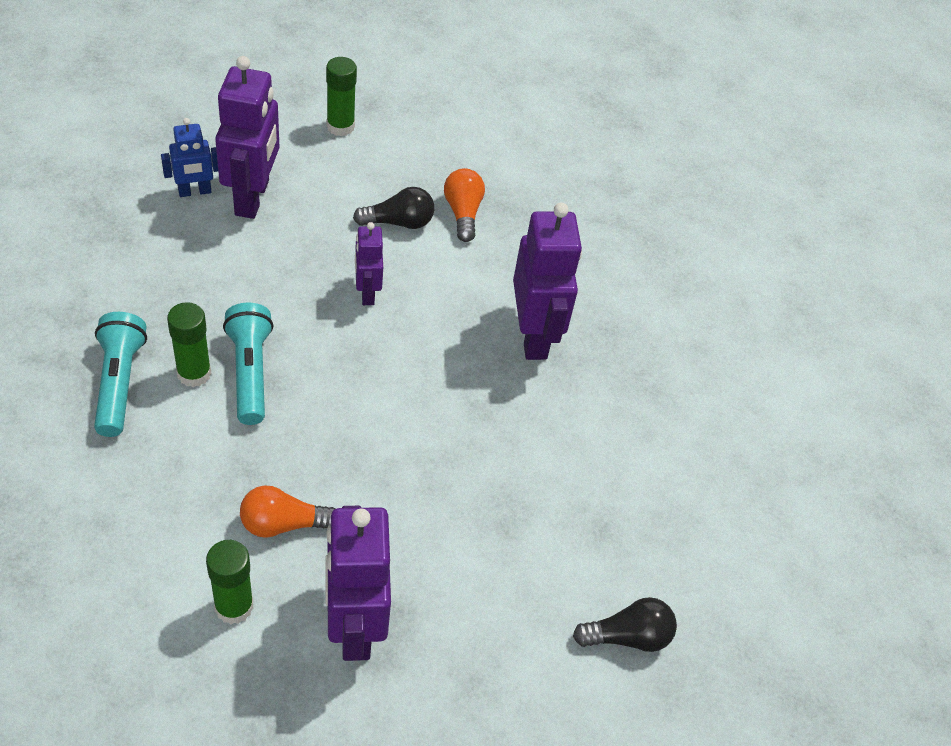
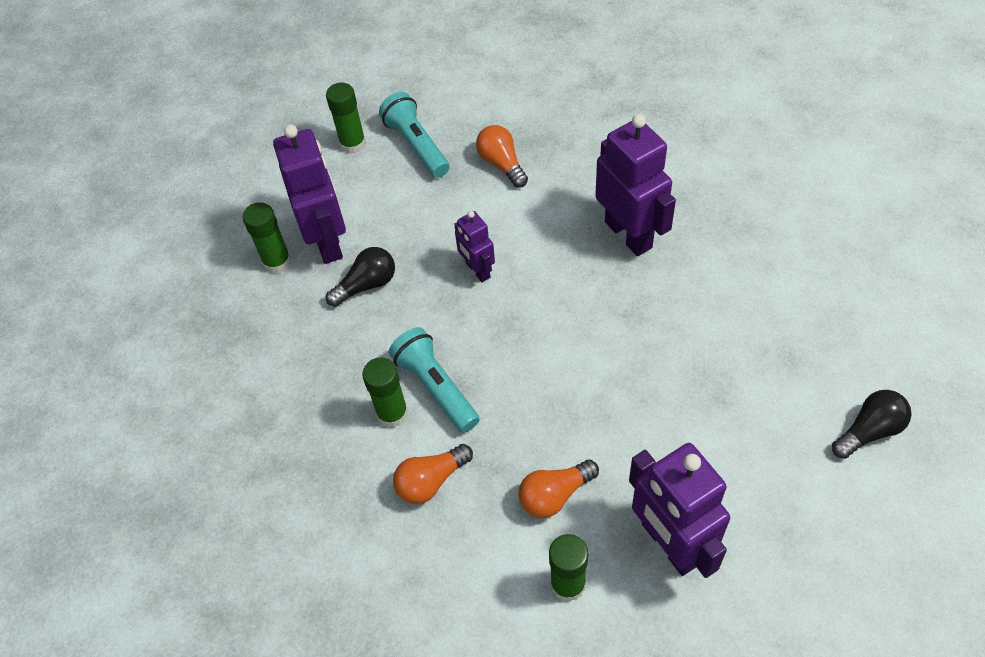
camera: 15 degrees left, 5 degrees up
(119, 383) = (338, 456): turquoise flashlight -> turquoise flashlight (417, 145)
(182, 449) = (431, 481): none -> orange light bulb
(195, 192) = (277, 262): blue robot -> green glue stick
(399, 222) = (458, 199): black light bulb -> black light bulb (367, 285)

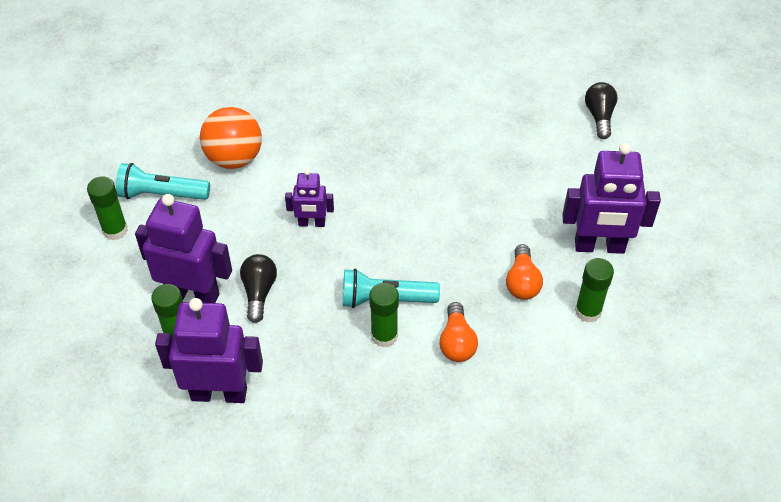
camera: 60 degrees left, 5 degrees down
(502, 164) = (234, 159): orange light bulb -> orange ball
(629, 234) = (363, 131): purple robot -> purple robot (219, 393)

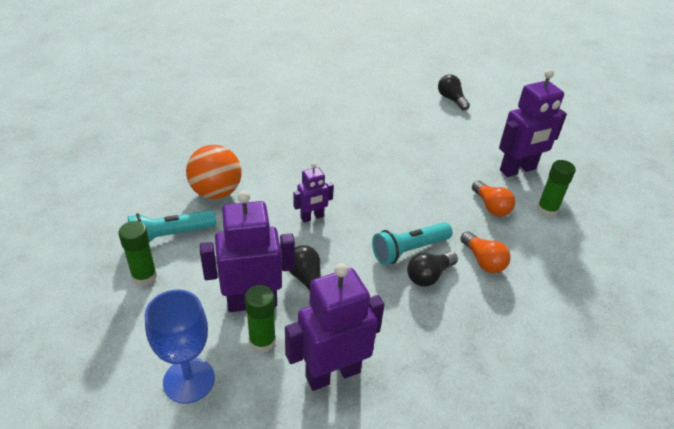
camera: 30 degrees left, 10 degrees down
(96, 346) = (189, 380): none -> blue goblet
(384, 336) = (429, 276): green glue stick -> black light bulb

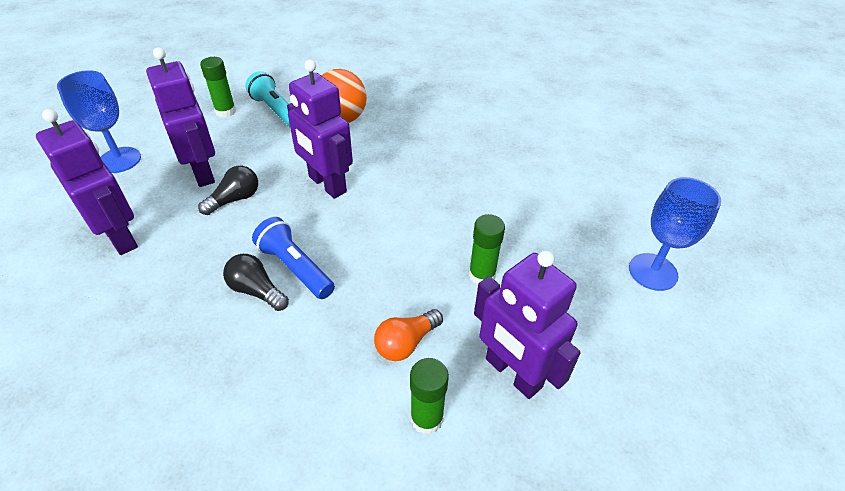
camera: 75 degrees right, 5 degrees up
(262, 341) = (158, 188): green glue stick -> green glue stick (482, 275)
(312, 217) = (327, 184): purple robot -> purple robot, size x1.83
(409, 250) = (295, 268): turquoise flashlight -> blue flashlight
(451, 99) = (653, 272): black light bulb -> blue goblet
(483, 261) = (293, 342): orange light bulb -> none

